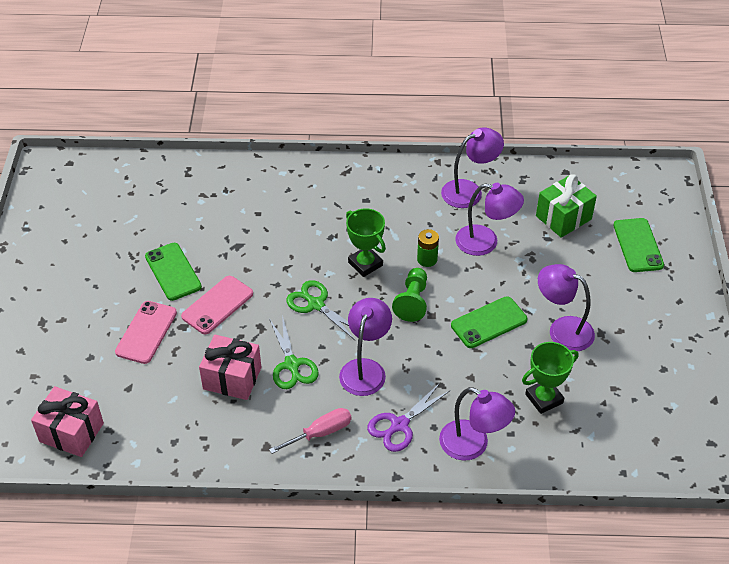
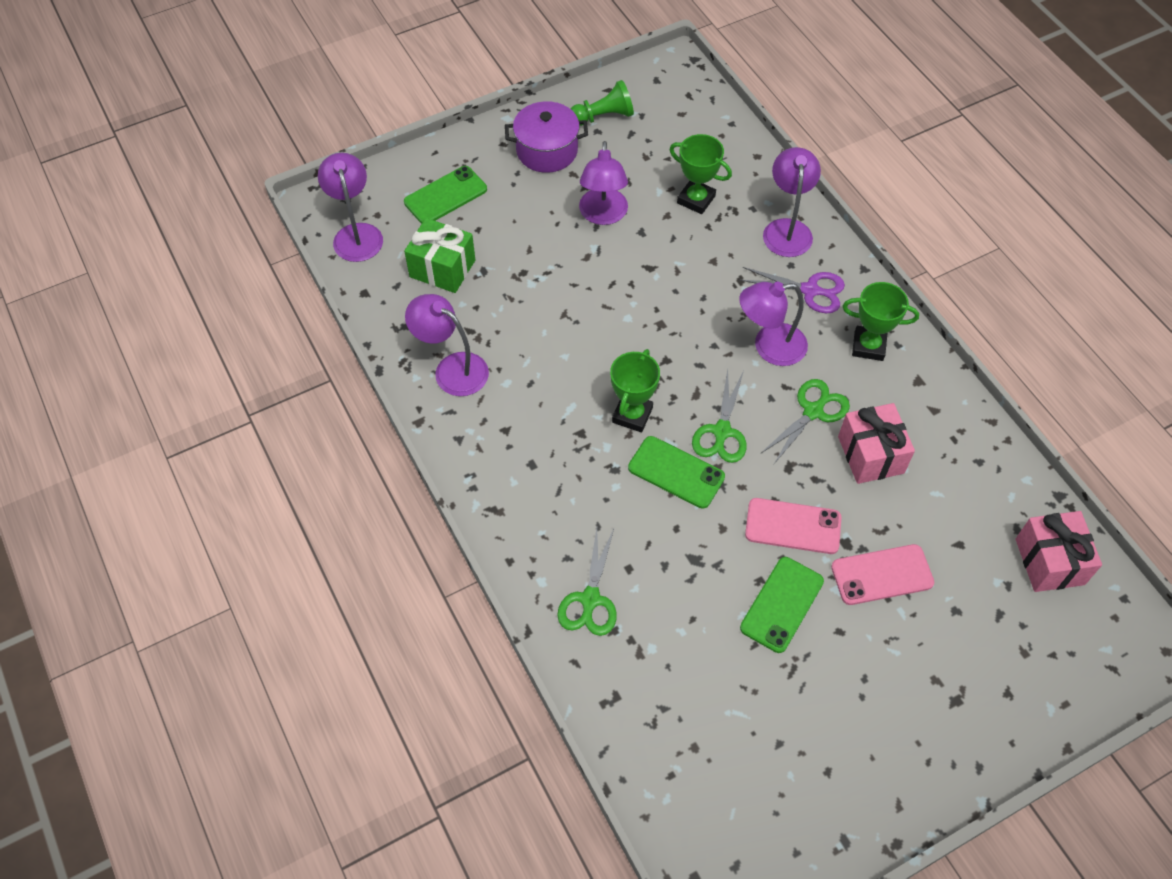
camera: 120 degrees left, 10 degrees up
(253, 188) = (590, 599): none -> green scissors
(321, 433) = (868, 346): pink screwdriver -> green trophy
(412, 301) = (655, 348): green pawn -> green pawn (603, 116)
(427, 259) = (586, 361): green battery -> none
(485, 242) = (525, 321): purple lamp -> purple lamp (356, 234)
(489, 323) = (636, 274): green phone -> green phone (676, 472)
(656, 325) = (547, 151): none -> purple pot

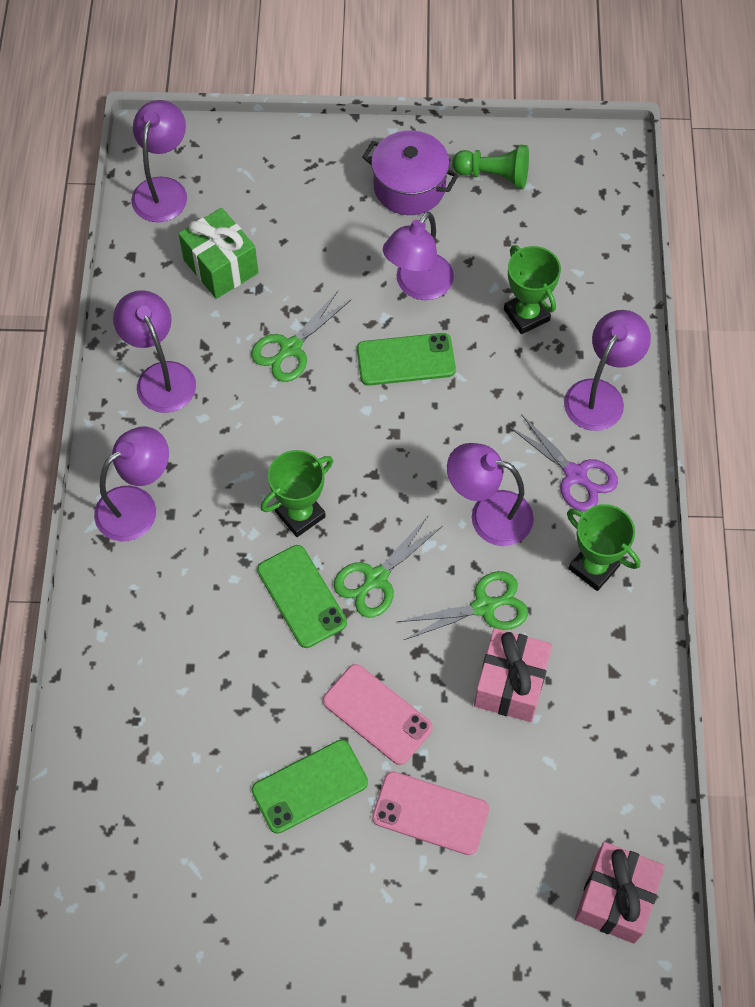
camera: 30 degrees right, 5 degrees up
(445, 196) = (275, 189): green phone -> green phone (406, 360)
(501, 471) = (137, 505): none -> purple lamp
(590, 599) = (133, 678): green scissors -> green scissors (291, 348)

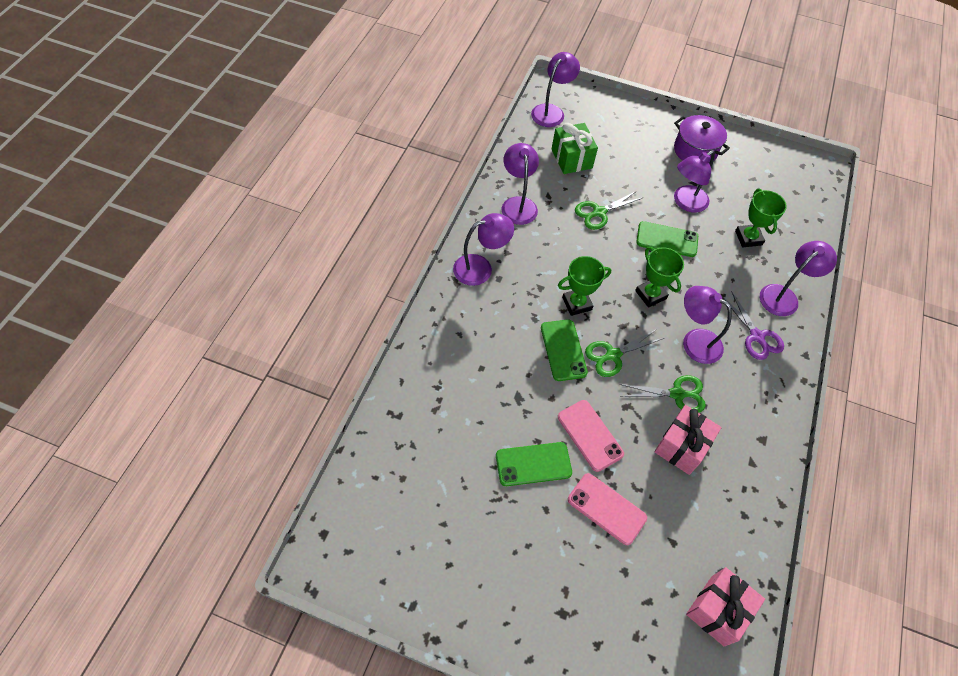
camera: 15 degrees right, 5 degrees down
(494, 175) = (747, 159): green pawn -> none
(593, 567) = (755, 394): green trophy -> green trophy (650, 295)

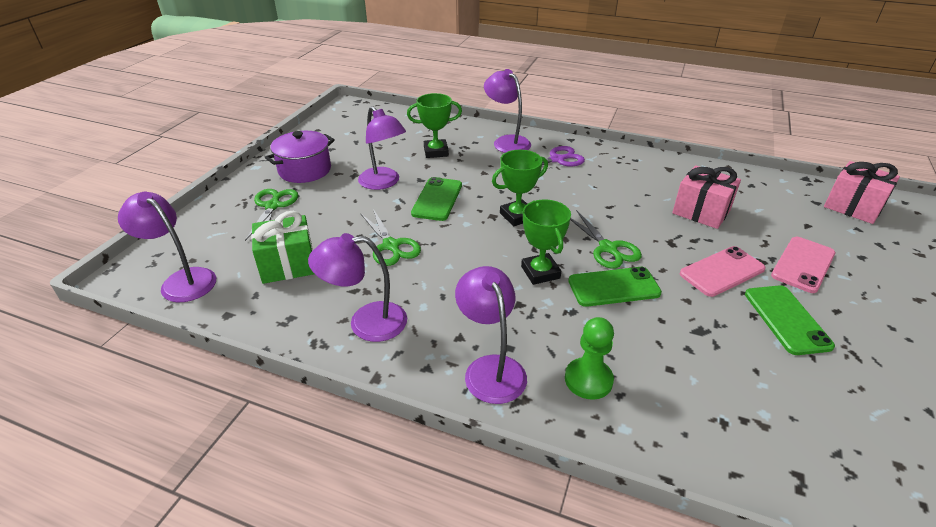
camera: 85 degrees left, 20 degrees down
(471, 319) = (588, 380): none -> green pawn
(677, 394) = (641, 209): green scissors -> green scissors (273, 206)
(694, 341) = (572, 194): purple lamp -> none

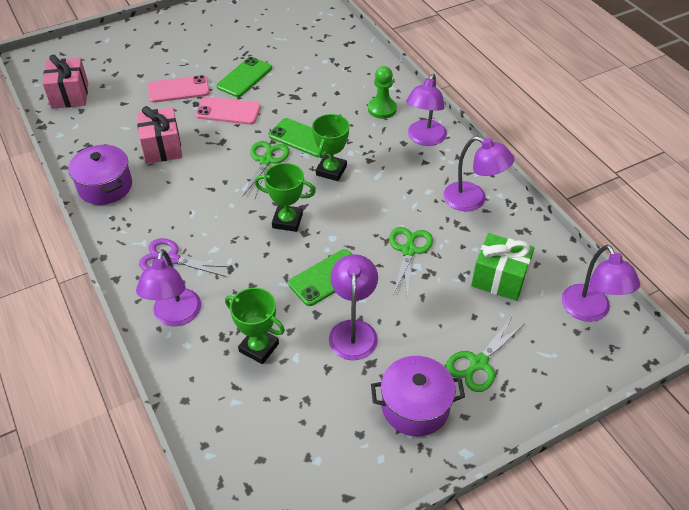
camera: 140 degrees left, 10 degrees up
(677, 170) = (105, 186): none -> purple pot

